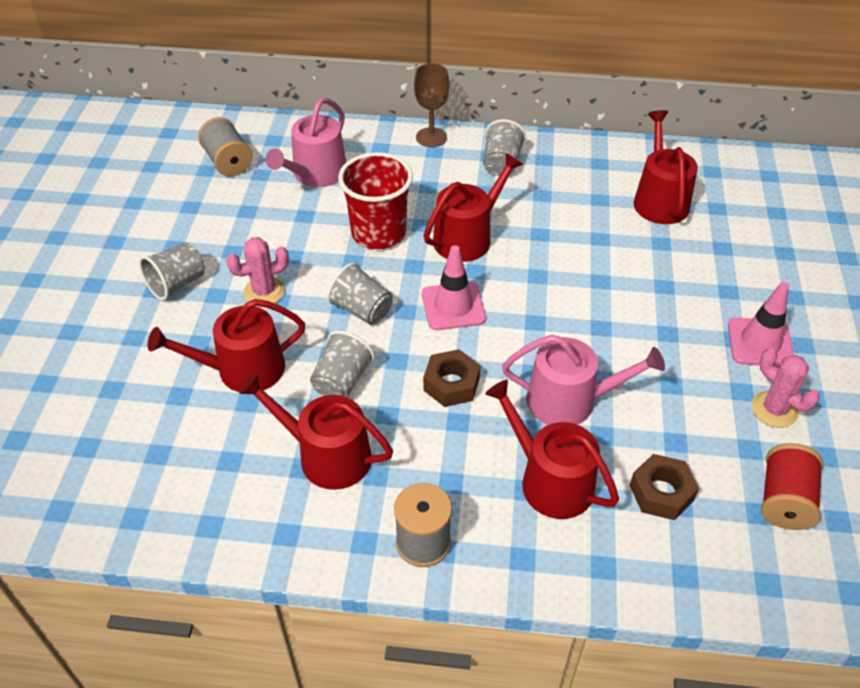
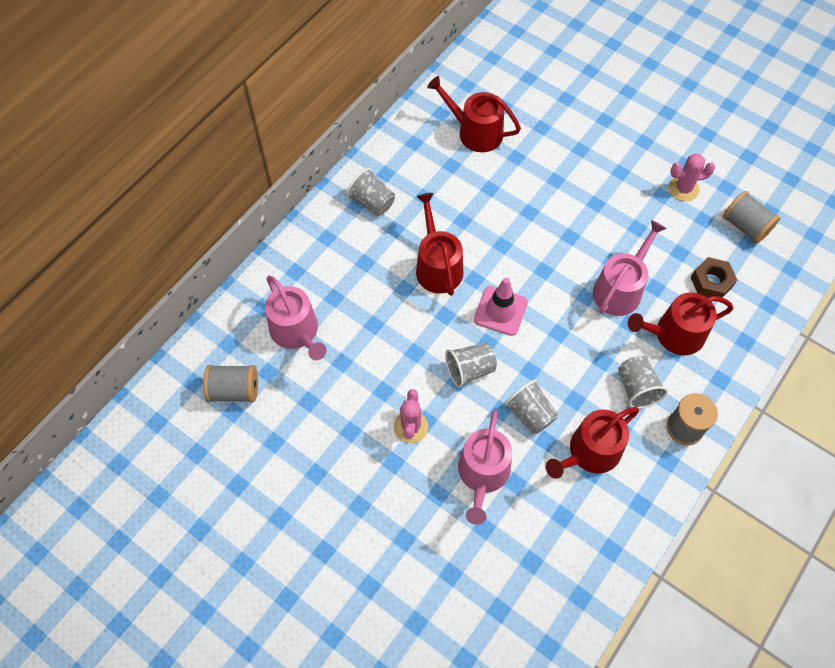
camera: 60 degrees left, 15 degrees up
(177, 284) = (363, 486): grey cup -> grey cup (636, 388)
(242, 370) = (483, 474): red watering can -> pink watering can
(378, 233) = (395, 321): red cup -> none
(431, 137) = (308, 230): brown goblet -> none
(451, 384) = (570, 348): brown nut -> none
(760, 343) = (631, 161): pink traffic cone -> none
(784, 500) = (745, 226): red spool -> grey spool

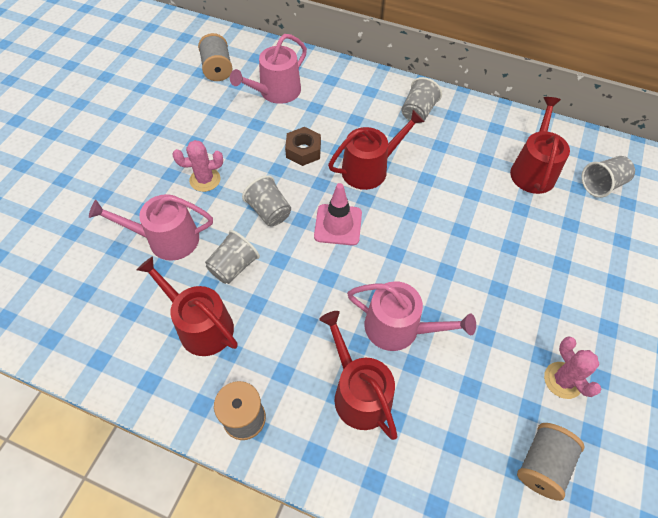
camera: 75 degrees right, 5 degrees down
(636, 388) = (282, 361): grey cup -> grey cup (602, 185)
(711, 282) = (443, 428): brown nut -> brown nut (303, 151)

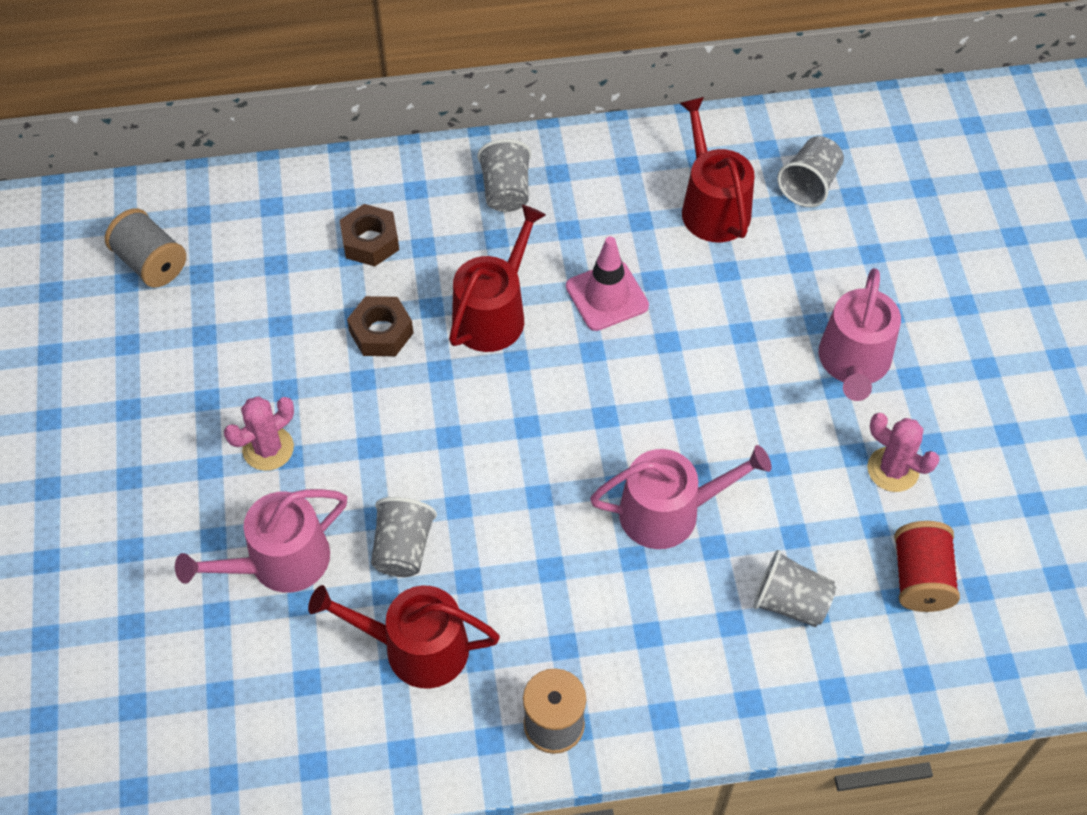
camera: 30 degrees left, 0 degrees up
(269, 211) = (396, 447): grey cup -> grey cup (790, 602)
(276, 92) = (273, 258): pink watering can -> pink watering can (853, 363)
(329, 105) = (370, 241): none -> brown nut
(338, 225) = (503, 417): pink traffic cone -> pink traffic cone (607, 296)
(358, 392) = (670, 616): red watering can -> none
(542, 464) = (920, 578): grey spool -> red spool

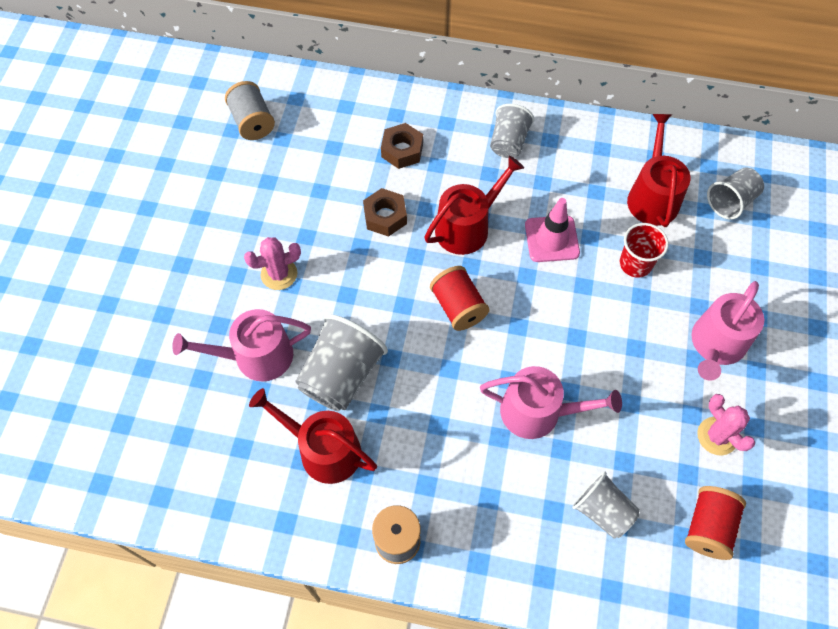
camera: 20 degrees right, 5 degrees up
(403, 549) = (341, 375): grey cup -> grey cup, size x1.57
(520, 416) = (458, 307): none -> red spool
(721, 295) = (635, 264): none -> red cup

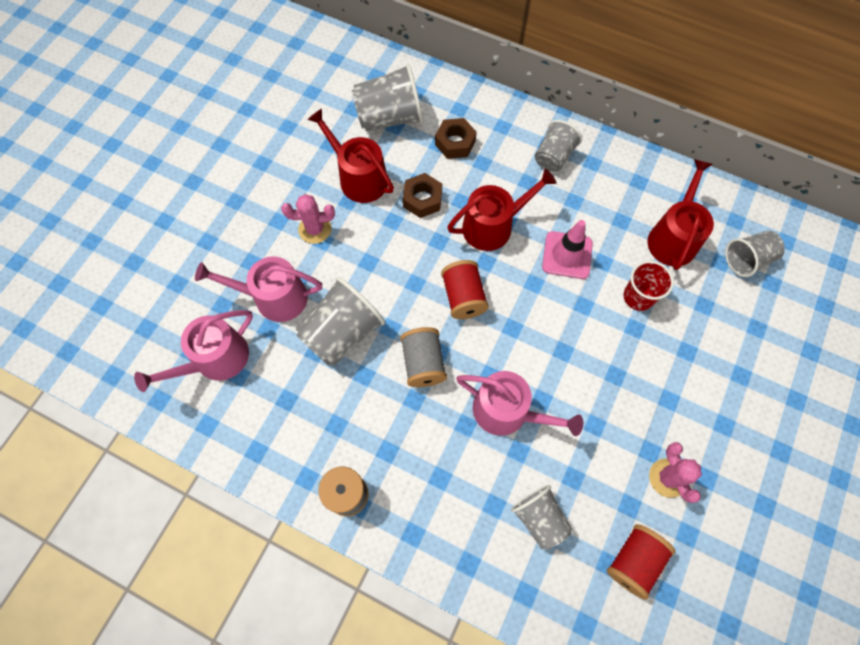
camera: 15 degrees right, 5 degrees up
(252, 122) = (331, 88): grey spool -> grey spool (423, 363)
(323, 449) = (307, 395): red watering can -> red watering can (359, 177)
(325, 139) = (390, 117): none -> grey cup
(716, 345) = (692, 392): pink watering can -> pink watering can (215, 360)

